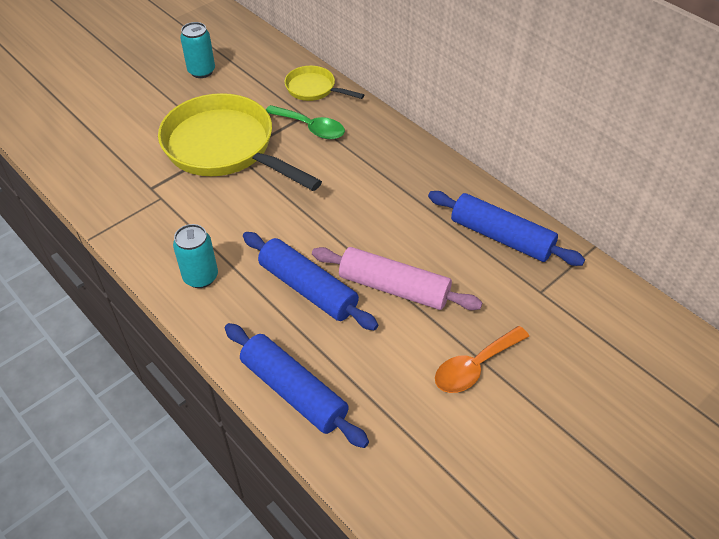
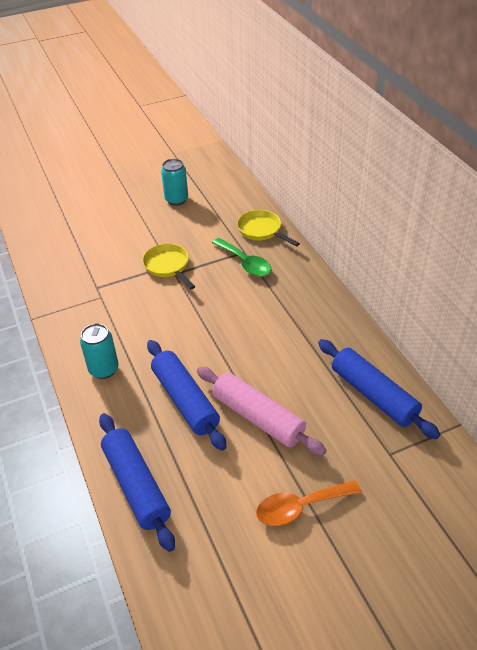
camera: 20 degrees right, 5 degrees down
(224, 148) = (168, 266): yellow pan -> yellow pan, size x0.48

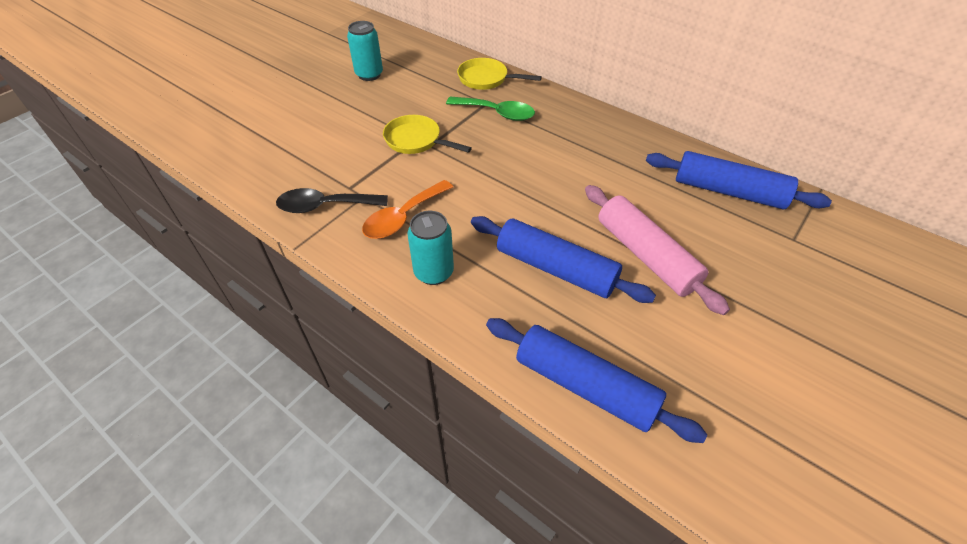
camera: 30 degrees left, 5 degrees up
(72, 295) = (325, 206): none -> black spoon
(258, 417) = (645, 256): pink rolling pin -> pink rolling pin turned 45 degrees clockwise
(300, 507) = (768, 326): orange spoon -> orange spoon (403, 217)

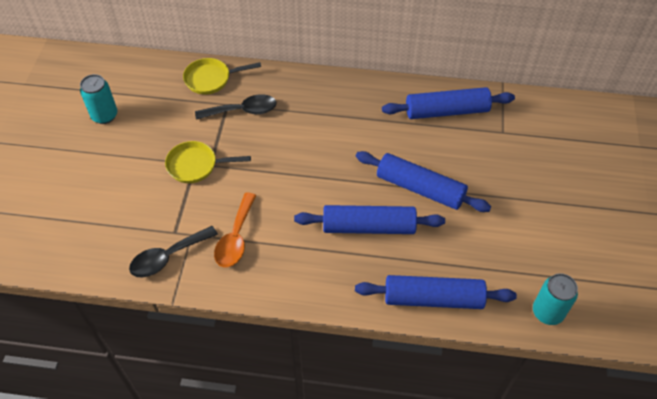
camera: 30 degrees left, 5 degrees up
(434, 272) = (289, 270): turquoise can -> turquoise can (547, 312)
(497, 113) = (243, 111): green spoon -> black spoon
(645, 256) = (420, 188): pink rolling pin -> blue rolling pin

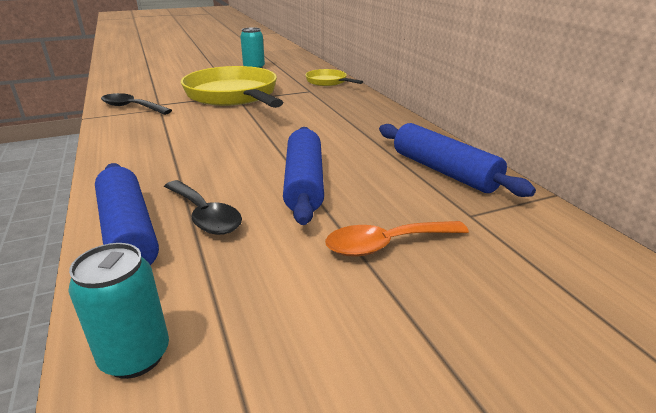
camera: 60 degrees right, 25 degrees down
(196, 165) = (234, 96): yellow pan -> yellow pan, size x2.08
(235, 238) = (165, 122): orange spoon -> orange spoon (386, 245)
(243, 111) = (309, 96): black spoon -> black spoon (205, 216)
(368, 227) = (220, 169): blue rolling pin -> none

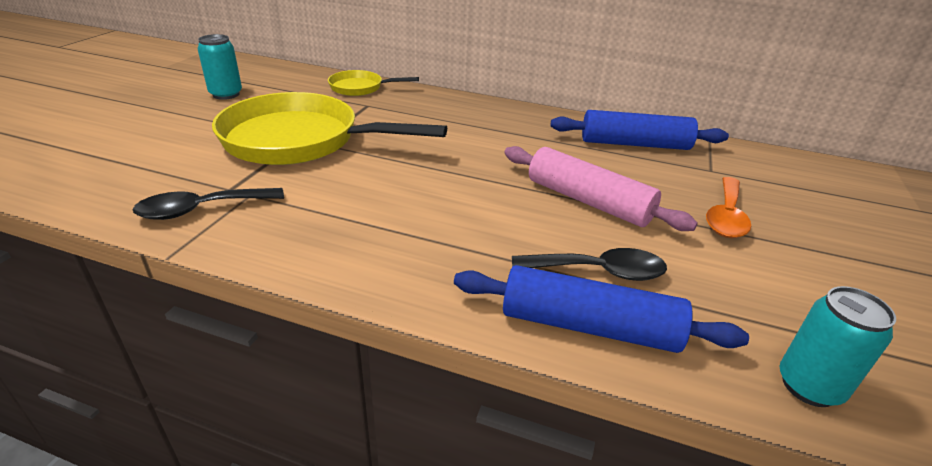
camera: 50 degrees left, 5 degrees up
(304, 183) = (588, 201): blue rolling pin -> pink rolling pin

